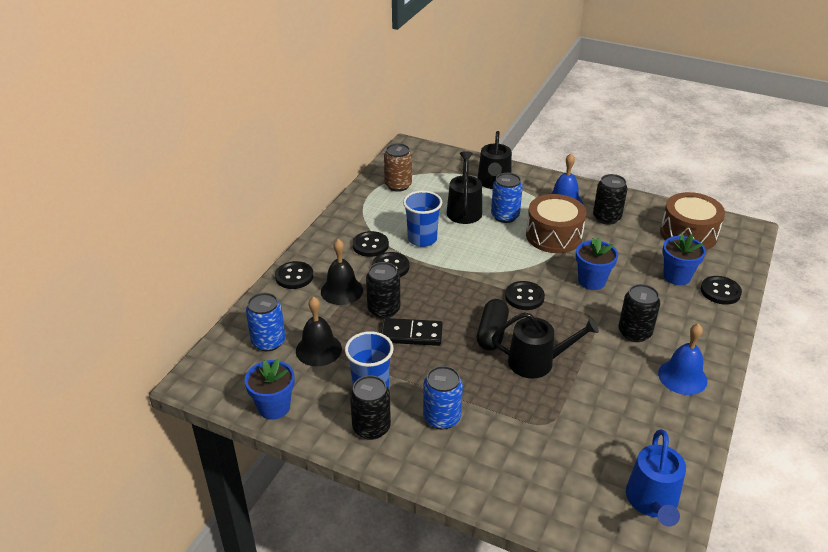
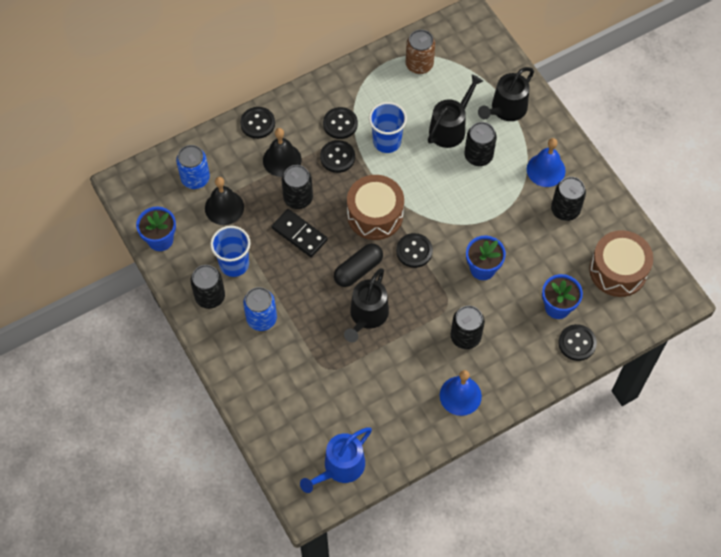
camera: 35 degrees right, 25 degrees up
(505, 216) = (478, 156): blue can -> black can
(536, 362) = (367, 315): black watering can -> black watering can turned 75 degrees clockwise
(554, 236) = (499, 203): brown drum -> brown drum (375, 215)

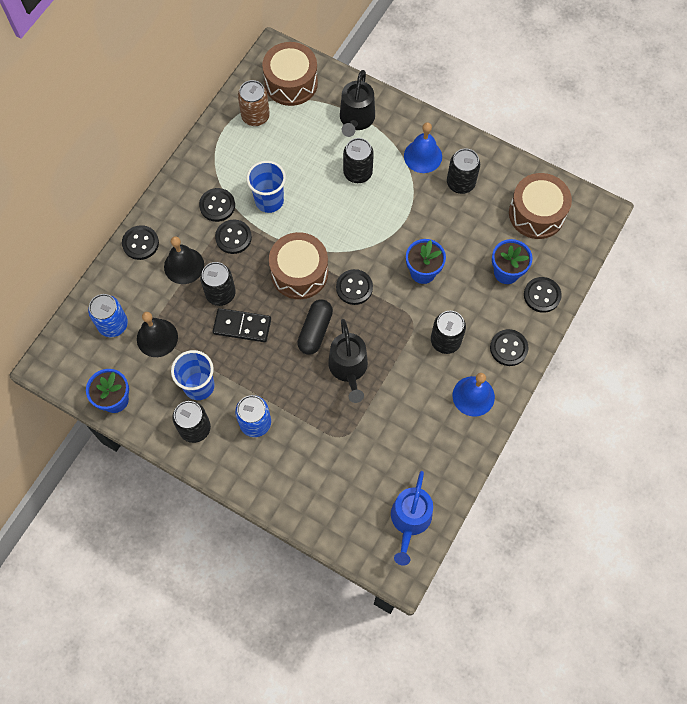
camera: 30 degrees left, 5 degrees up
(450, 128) = (318, 160): black watering can -> none
(468, 51) = (291, 83): none -> brown drum
(517, 372) = (508, 348): none -> black button

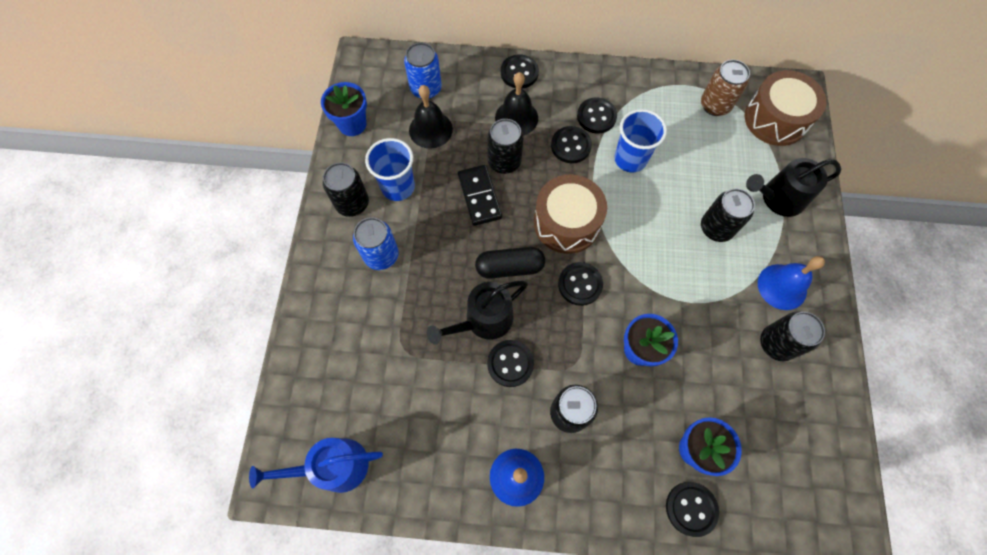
camera: 65 degrees right, 0 degrees up
(508, 348) = (599, 495): black button -> black button (510, 363)
(536, 213) = (796, 454): brown drum -> none

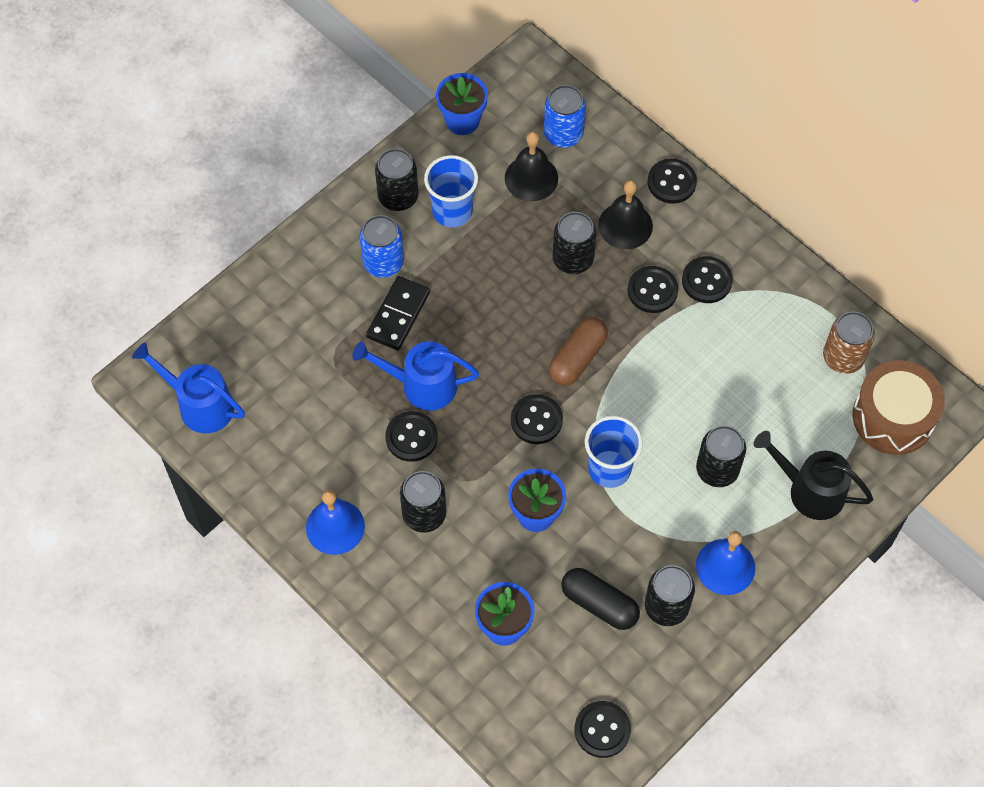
camera: 40 degrees right, 5 degrees down
(479, 196) = (519, 274): black domino -> black domino (398, 315)
(484, 320) = (422, 385): black watering can -> blue watering can
(509, 267) = (487, 358): black capsule -> black capsule (599, 604)
(566, 223) = (577, 358): brown drum -> brown capsule
(630, 159) = (699, 346): blue cup -> blue cup (609, 469)
(691, 508) = (454, 664): black button -> black button (602, 730)

